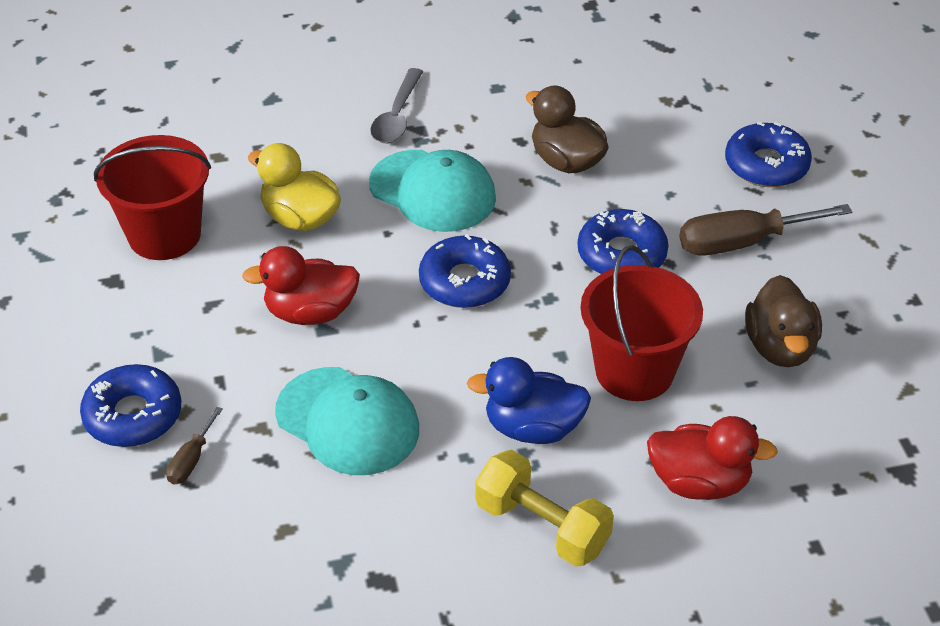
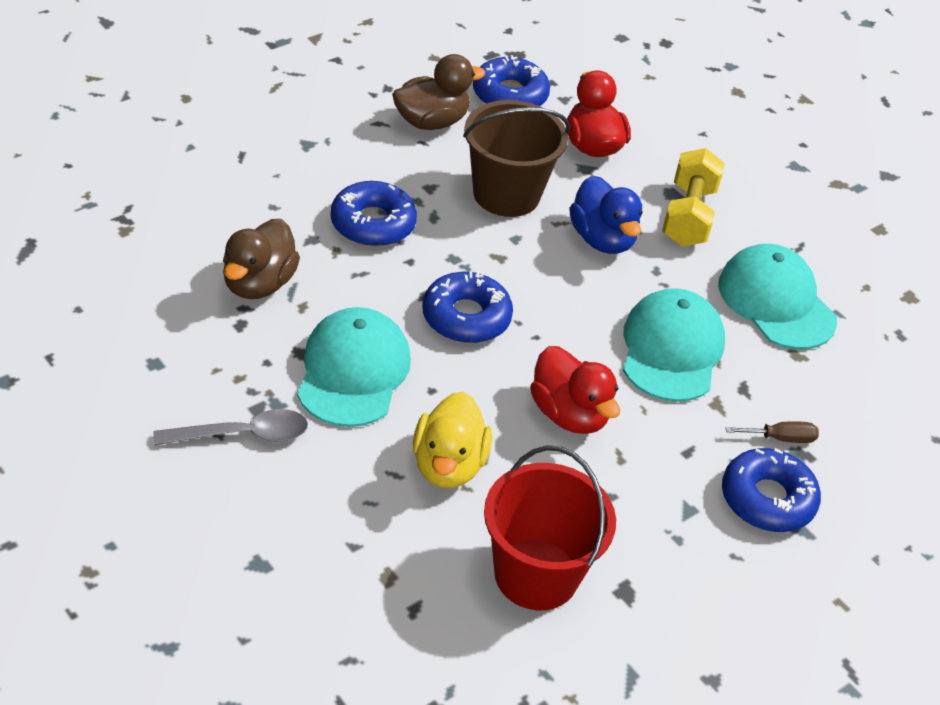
camera: 120 degrees left, 0 degrees up
(369, 549) = (776, 302): none -> turquoise cap
(634, 371) = (506, 194): red bucket -> brown bucket
(742, 242) = (318, 155): brown screwdriver -> none
(766, 165) = (202, 152): blue donut -> blue donut (510, 95)

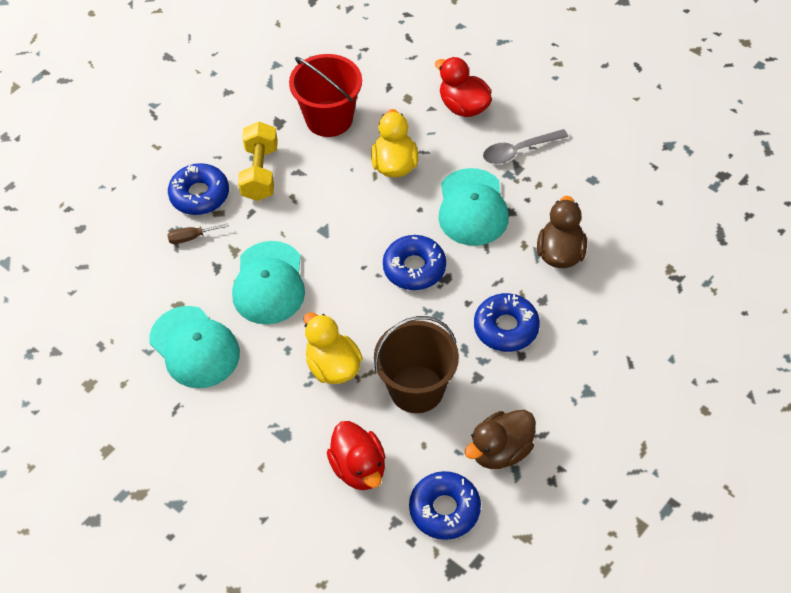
camera: 175 degrees right, 10 degrees up
(569, 414) = (329, 216): red duck -> red duck (463, 106)
(602, 239) = (333, 367): blue duck -> yellow duck
(688, 216) = (268, 413): yellow dumbbell -> yellow dumbbell (260, 173)

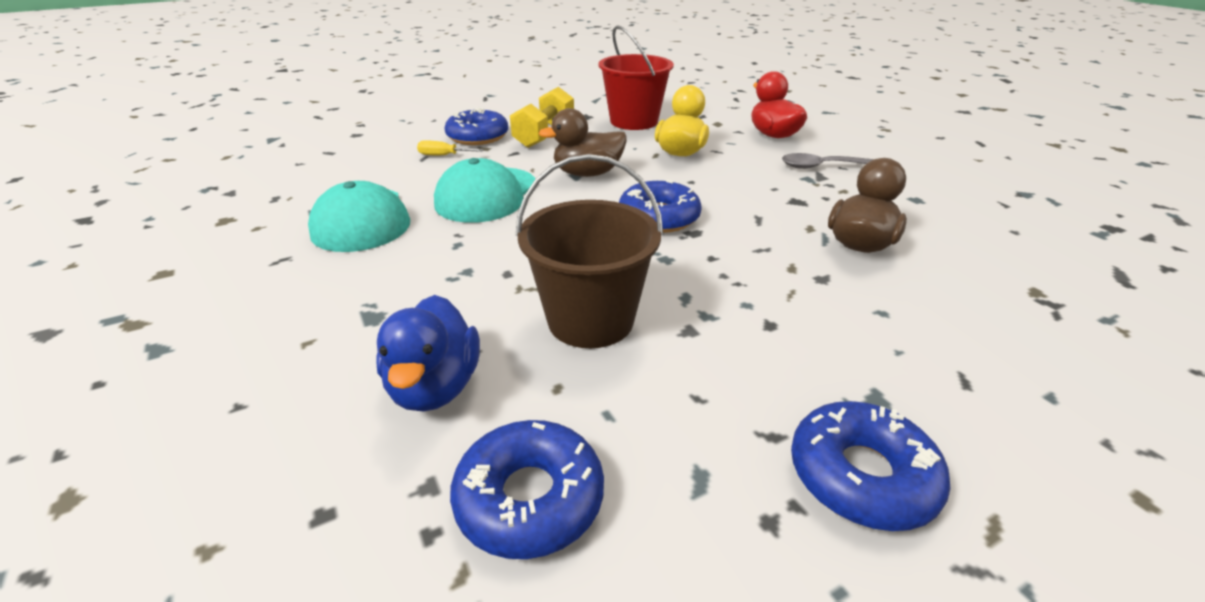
camera: 20 degrees right, 20 degrees down
(191, 237) = (443, 155): brown screwdriver -> yellow screwdriver
(333, 367) = (496, 271): yellow duck -> none
(359, 468) = (435, 386): red duck -> blue duck
(472, 208) = (754, 191): turquoise cap -> none
(500, 451) = (684, 437): brown duck -> brown duck (587, 174)
(506, 327) = (757, 291): blue donut -> blue donut (861, 475)

